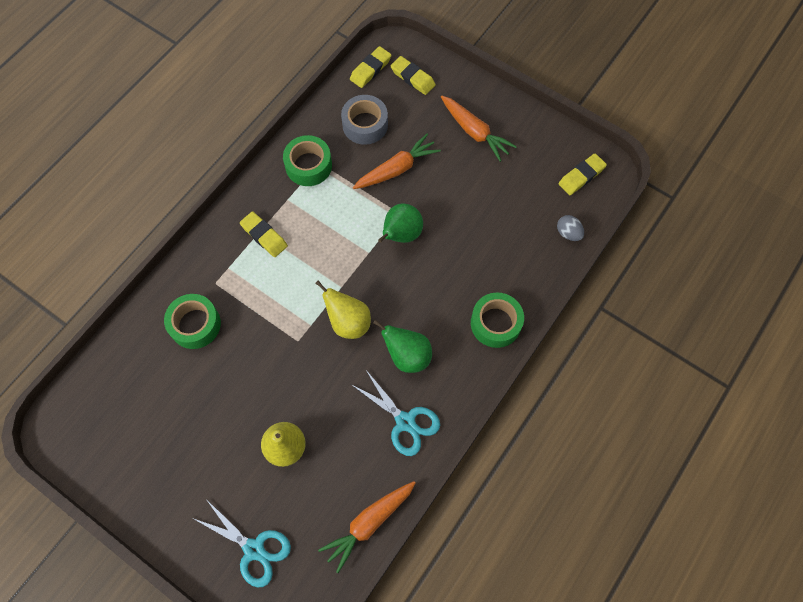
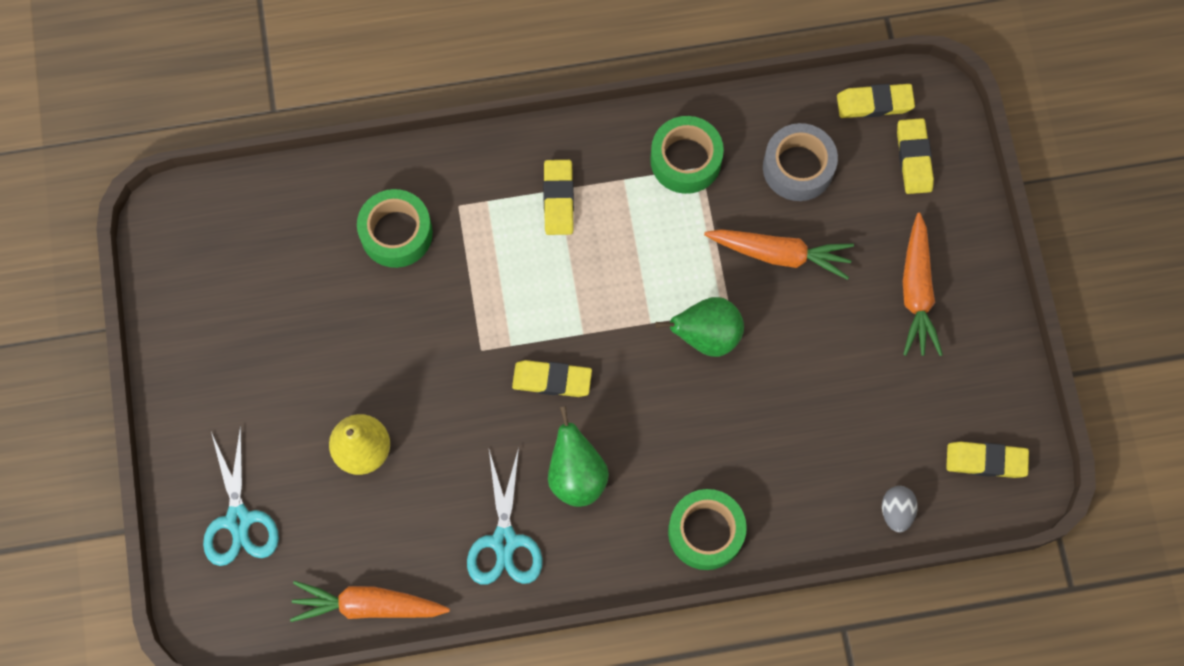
camera: 45 degrees right, 5 degrees up
(348, 322) = (552, 380): yellow pear -> yellow eraser

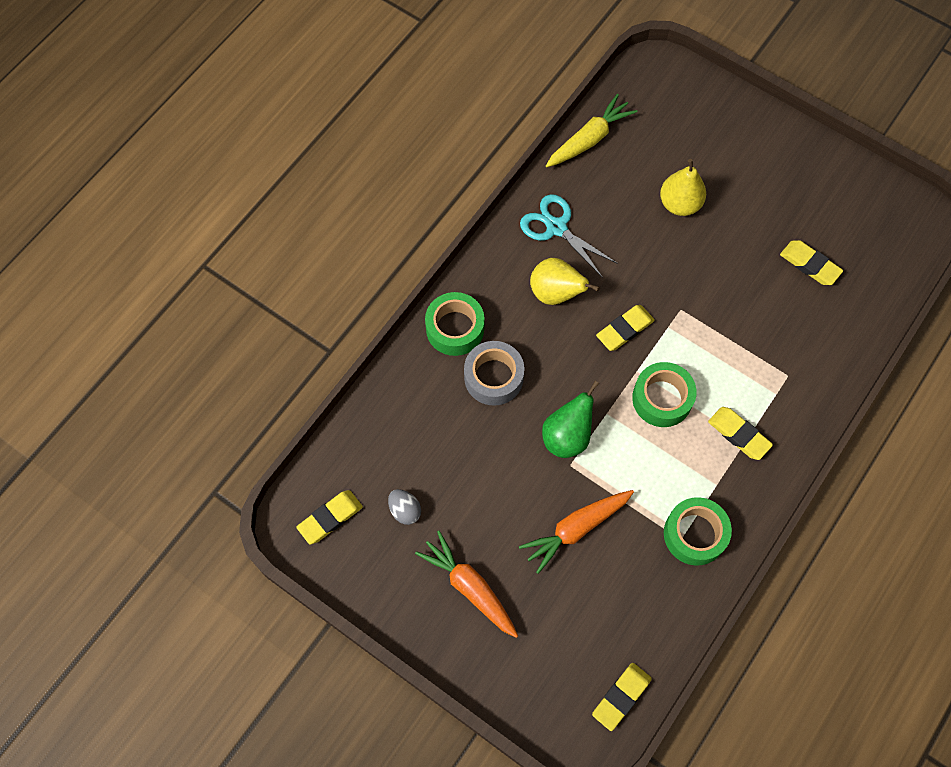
camera: 135 degrees right, 5 degrees down
(239, 520) = (698, 118): turquoise scissors -> none
(368, 605) = (589, 139): orange carrot -> yellow carrot
(396, 233) = (801, 327): green tape -> green tape (662, 399)
(576, 475) = (556, 293): green pear -> yellow pear
(798, 167) = (623, 599): grey tape -> grey tape (493, 377)
(896, 511) = (357, 438): grey egg -> grey egg (405, 510)
(913, 158) = (557, 681): yellow eraser -> yellow eraser (809, 265)

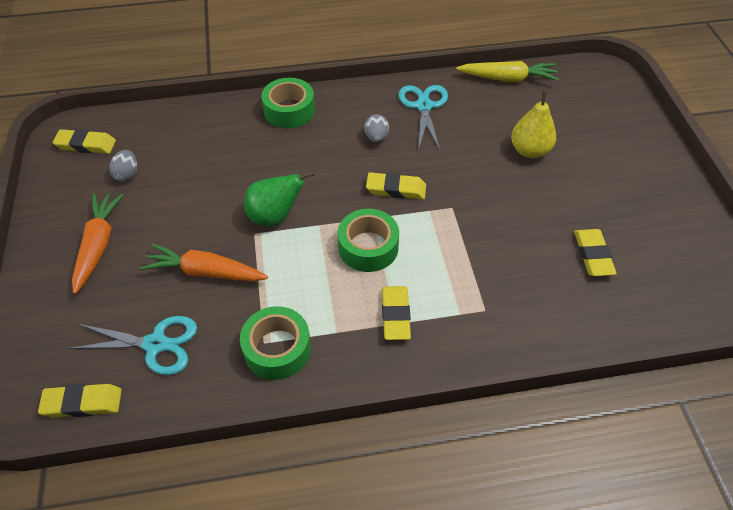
camera: 45 degrees right, 15 degrees down
(493, 377) = (276, 150): grey tape -> none
(556, 293) = (376, 138): yellow pear -> grey egg
(614, 612) = (156, 344): none -> turquoise scissors

